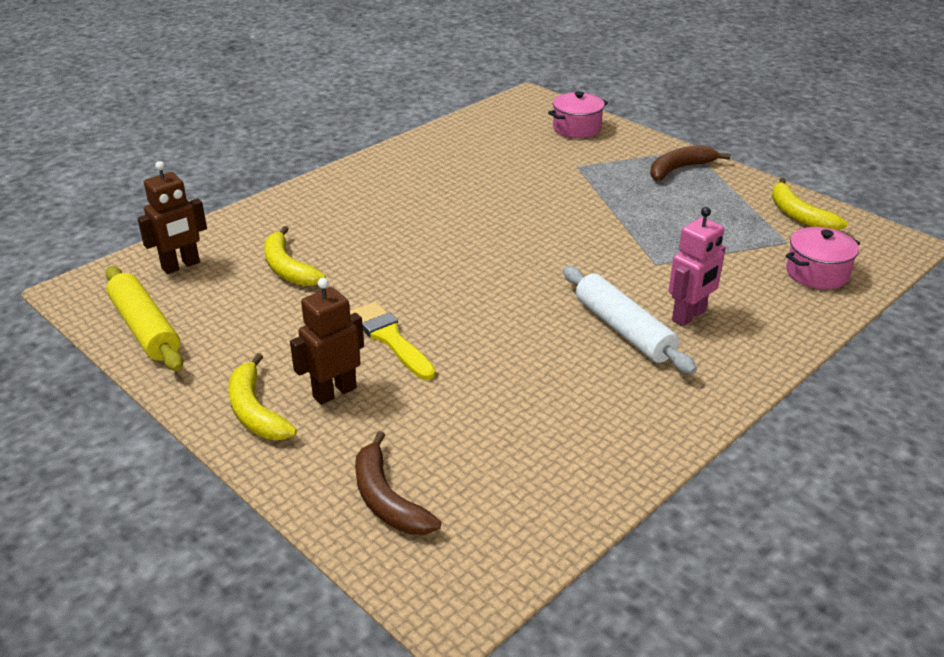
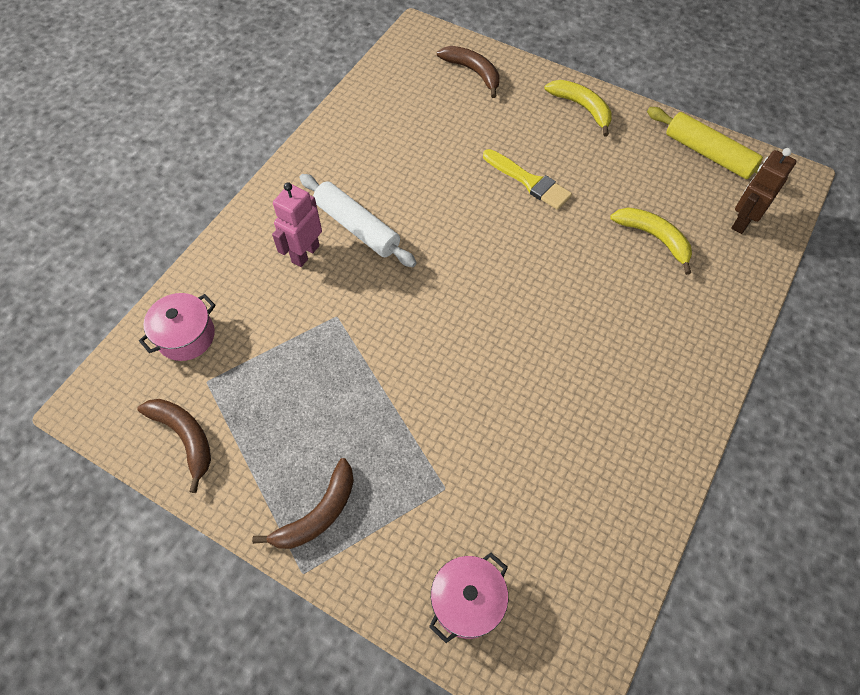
camera: 165 degrees right, 25 degrees up
(334, 392) = (542, 130): brown robot -> none
(798, 215) = (185, 437): yellow banana -> brown banana

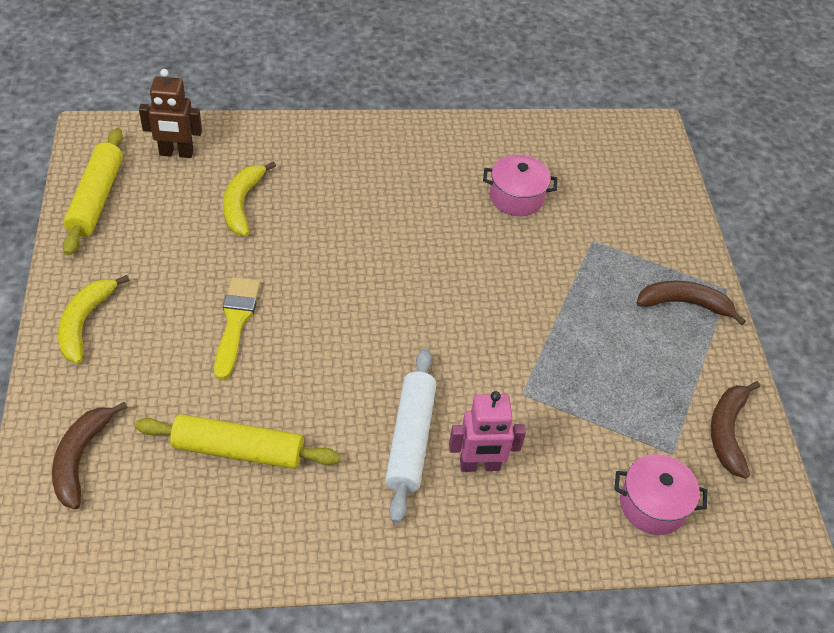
camera: 130 degrees left, 10 degrees down
(422, 139) = (238, 450): none -> yellow rolling pin
(467, 601) = (649, 195): pink pot -> pink pot (516, 197)

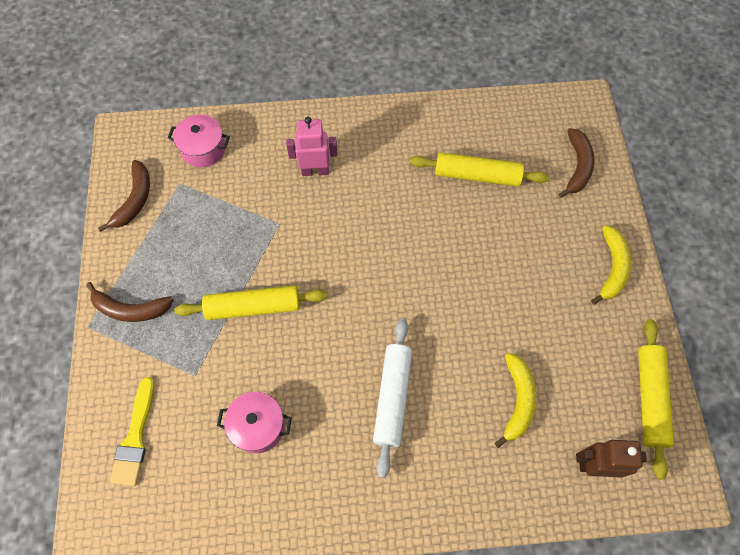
camera: 175 degrees left, 15 degrees up
(235, 322) = (498, 274): yellow brush -> yellow brush (135, 437)
(410, 439) = (361, 187): white rolling pin -> white rolling pin (392, 397)
(540, 300) = (253, 307): none -> yellow rolling pin

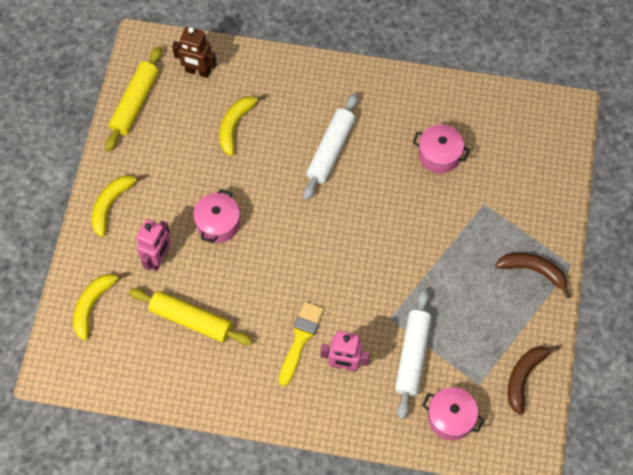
camera: 165 degrees left, 0 degrees up
(135, 437) = (535, 170): yellow brush -> yellow brush (300, 339)
(249, 194) = (412, 356): none -> white rolling pin
(253, 307) = (427, 247): yellow rolling pin -> none
(489, 276) = (218, 224): none -> pink pot
(535, 224) = (158, 259): none -> pink robot
(577, 166) = (93, 305): brown banana -> yellow banana

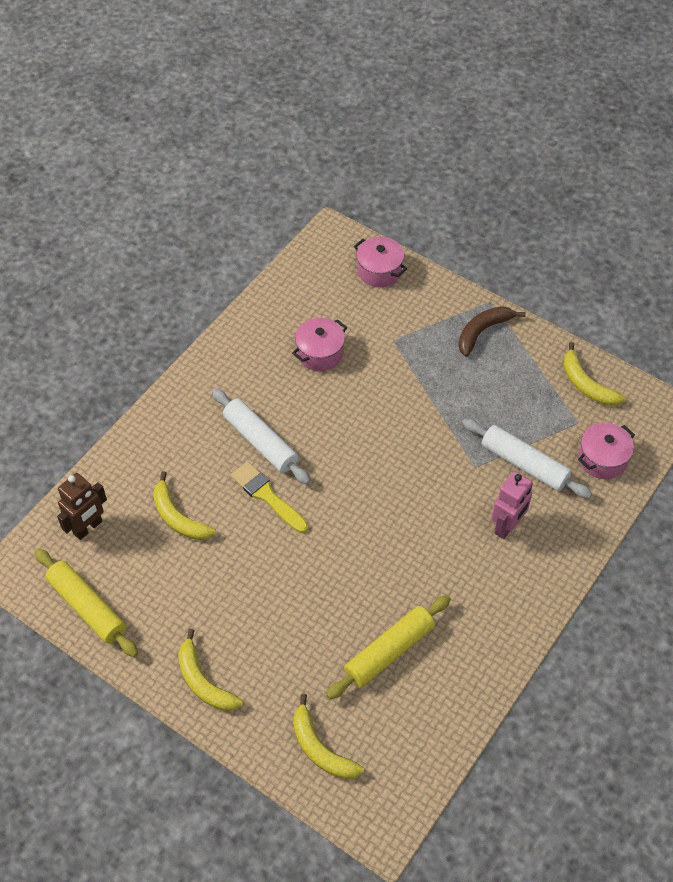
camera: 65 degrees left, 10 degrees down
(158, 259) = (298, 657): pink robot -> none
(218, 224) = (288, 580): pink pot -> pink pot (379, 271)
(300, 339) = (461, 555): yellow brush -> yellow brush (267, 496)
(523, 377) = (586, 384): brown banana -> yellow banana

